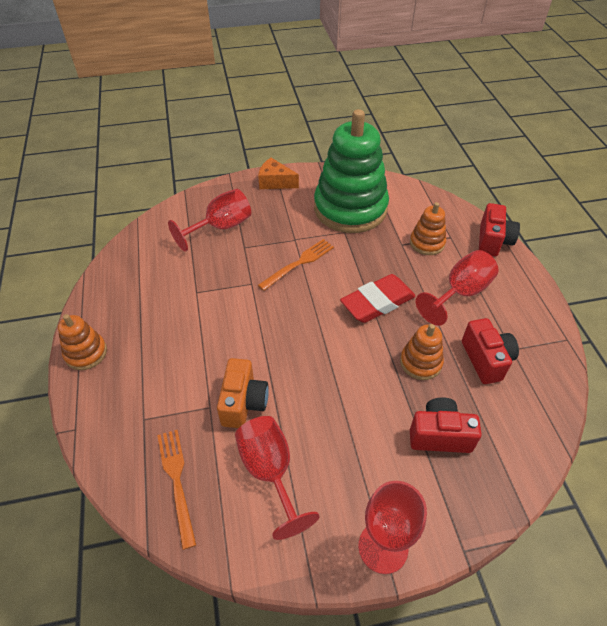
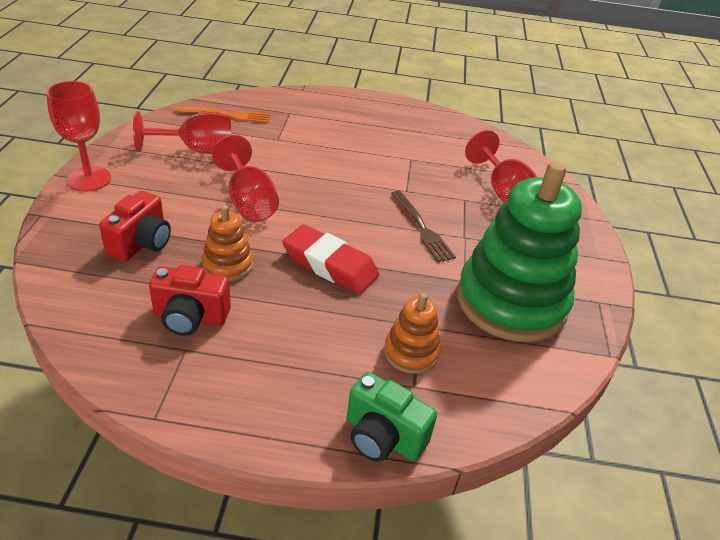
camera: 105 degrees right, 10 degrees down
(86, 353) = (369, 102): orange stacking toy -> none
(243, 403) = (268, 153): orange camera -> none
(275, 182) = (584, 252): orange cheese -> none
(299, 263) = (422, 229): orange fork -> brown fork
(377, 302) = (330, 265): red eraser -> red eraser turned 45 degrees counterclockwise
(460, 293) = (302, 344): red goblet -> red goblet (248, 202)
(493, 241) = (383, 437): red camera -> green camera

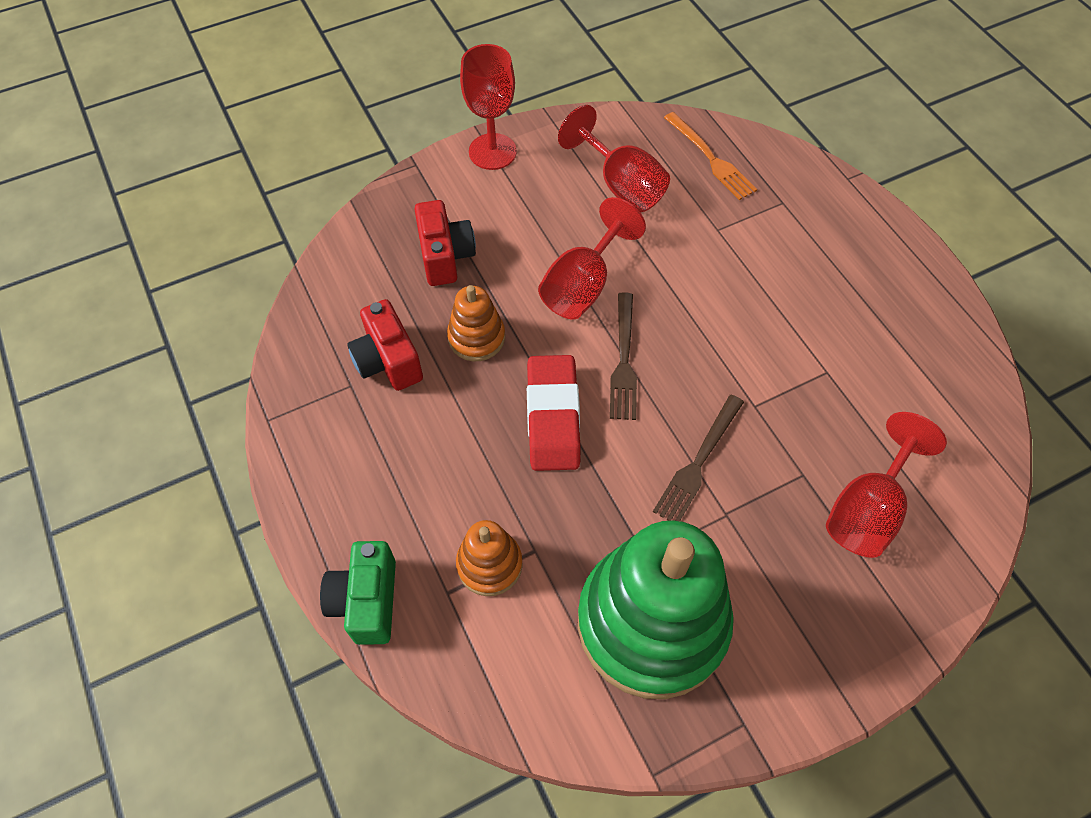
camera: 60 degrees right, 20 degrees up
(141, 243) = (445, 256): red camera -> red camera turned 90 degrees counterclockwise
(323, 217) = (624, 362): none -> brown fork

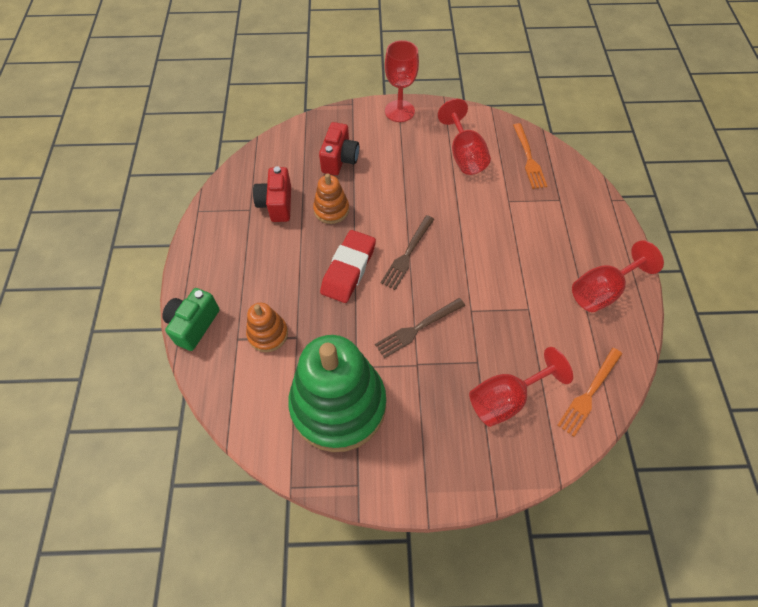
camera: 25 degrees right, 0 degrees up
(582, 285) = (408, 203): red goblet -> red goblet (601, 291)
(964, 455) = (589, 394): none -> orange fork

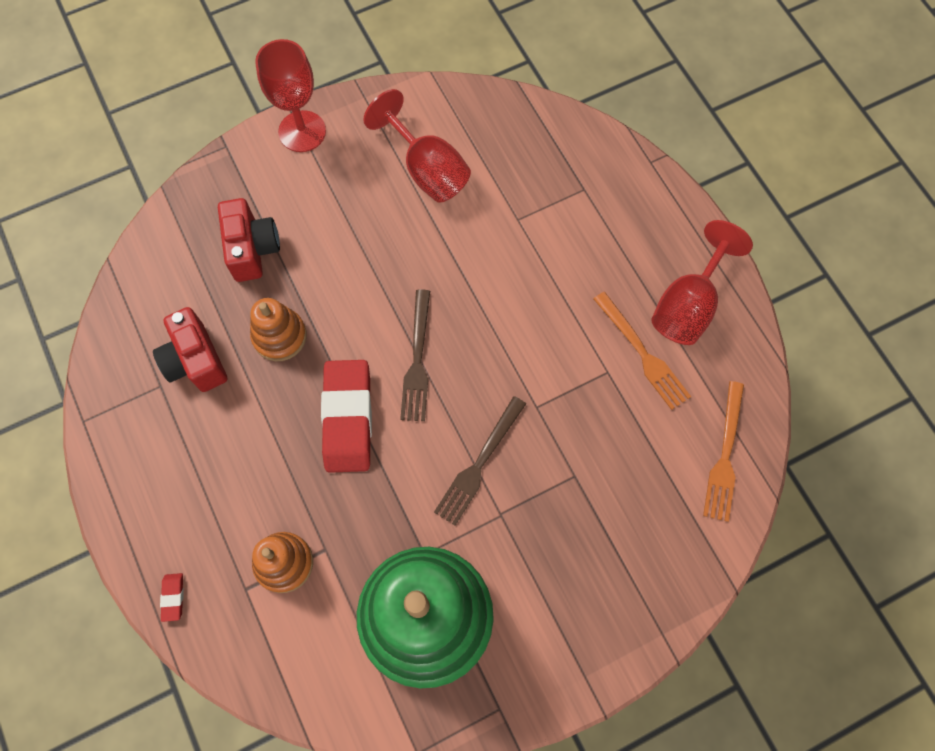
camera: 25 degrees left, 10 degrees up
(194, 325) = (173, 597): green camera -> red eraser
(505, 399) = (629, 510): red goblet -> none
(529, 159) = (518, 140): orange fork -> orange fork (643, 354)

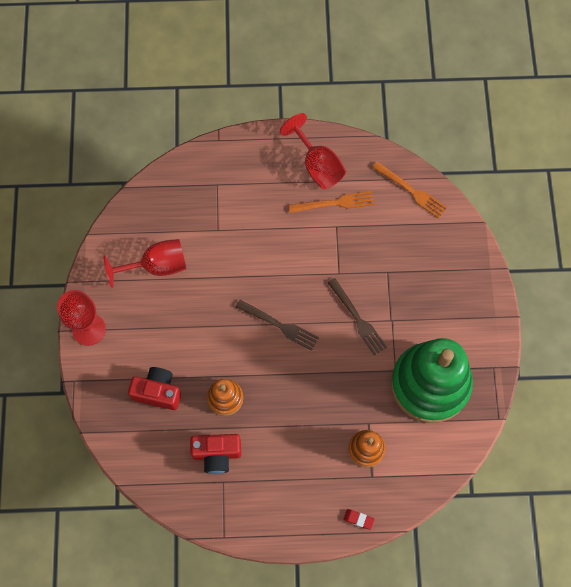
camera: 65 degrees left, 0 degrees up
(348, 418) = (296, 379): red eraser -> none

